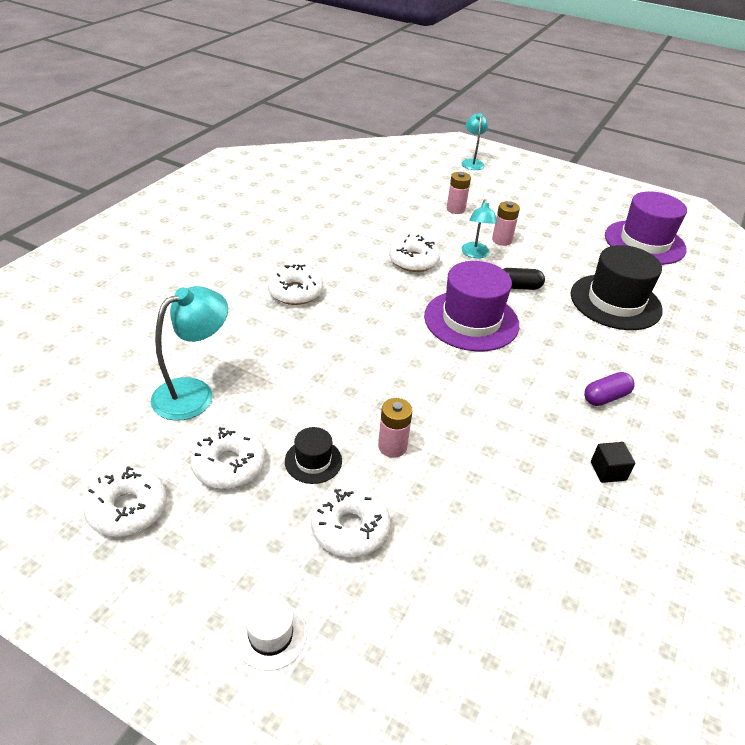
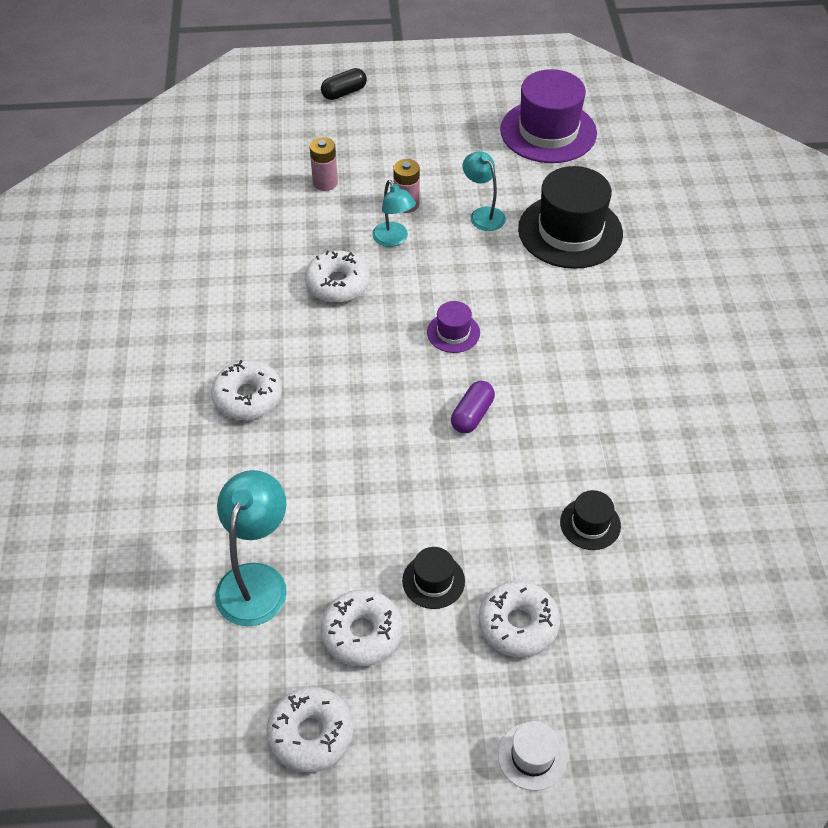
camera: 30 degrees left, 10 degrees up
(392, 446) = (490, 522): pink battery -> none
(471, 320) = (453, 332): purple hat -> purple hat, size x0.47
(472, 162) = (288, 96): turquoise lamp -> turquoise lamp (483, 214)
(473, 491) = (590, 524): none -> black hat
(518, 287) = (468, 262): black capsule -> black capsule (344, 93)
(605, 397) = (632, 355): purple capsule -> purple capsule (472, 415)
(608, 471) = (681, 435): black cube -> none

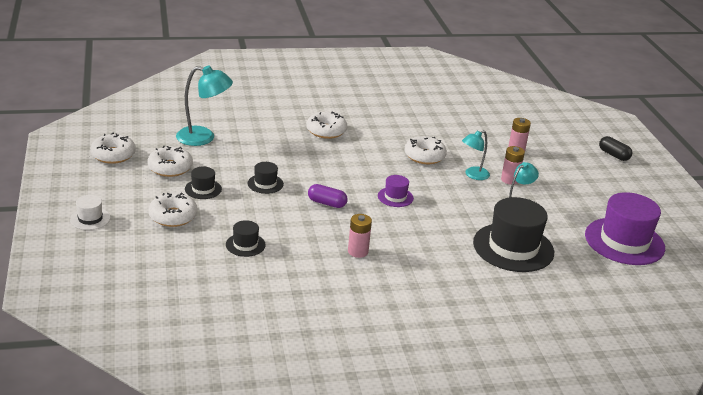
camera: 80 degrees right, 20 degrees down
(416, 491) = (265, 184): none -> black hat
(594, 390) = (358, 251): none -> pink battery

